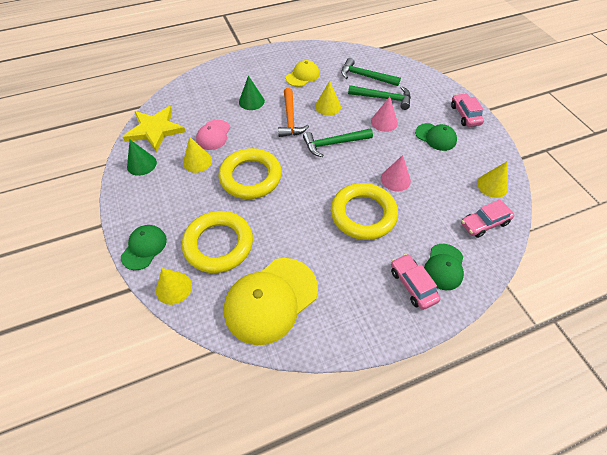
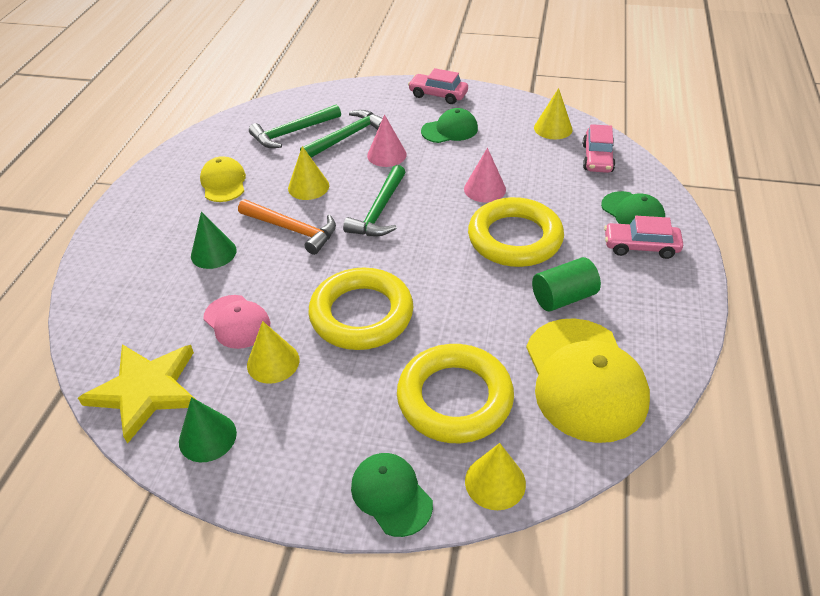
camera: 55 degrees left, 10 degrees down
(330, 261) = (563, 297): none -> green cylinder

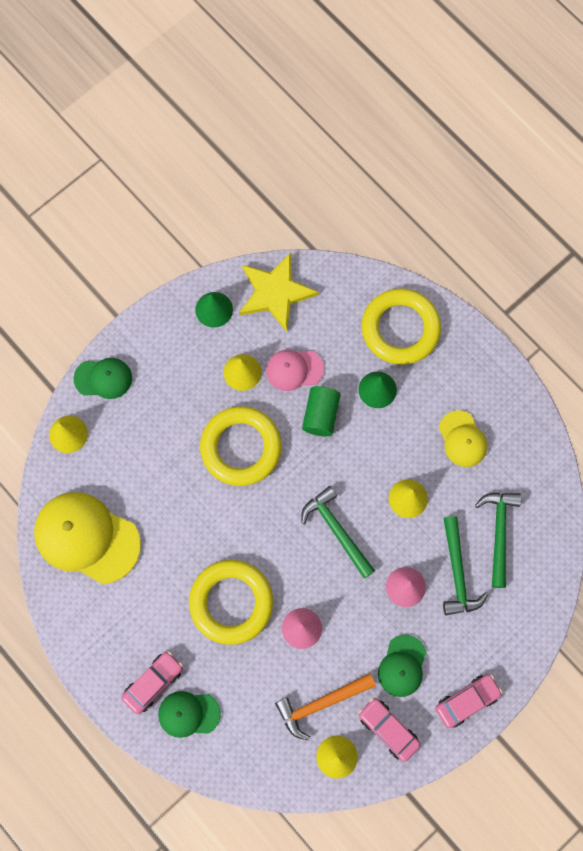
camera: 125 degrees right, 30 degrees up
(223, 182) = (462, 439): yellow cap -> yellow cap turned 45 degrees clockwise
(292, 230) = (362, 456): orange hammer -> orange hammer (321, 703)
(455, 398) = (134, 454): yellow ring -> yellow ring (400, 329)
(563, 297) = (153, 584): green cylinder -> green cylinder (320, 415)
(597, 158) = (269, 753): pink car -> pink car (388, 729)

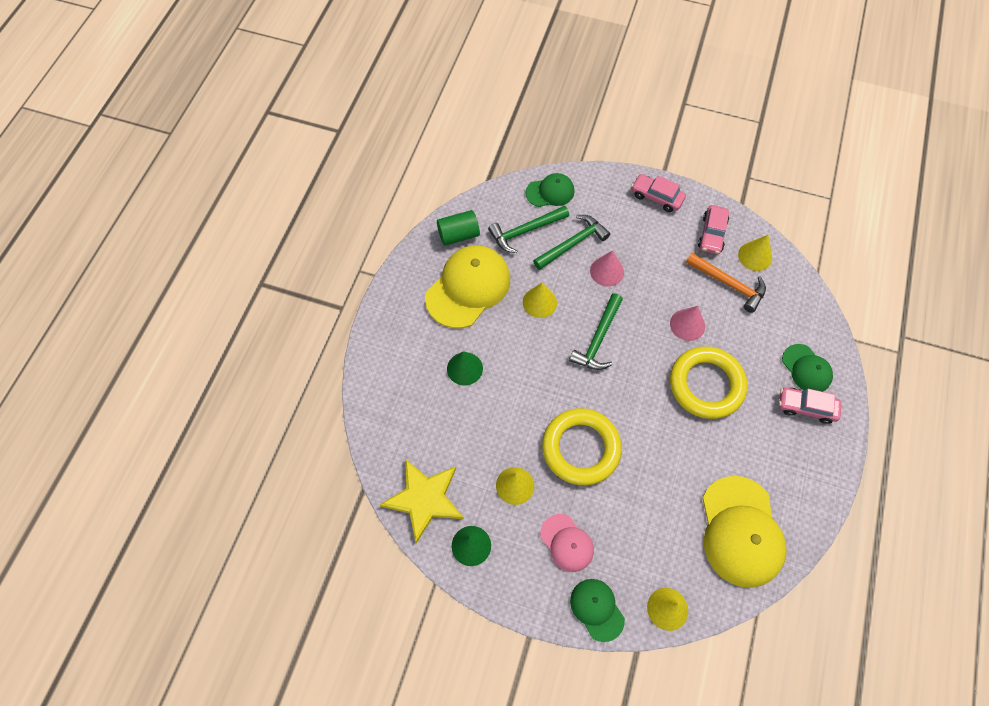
camera: 120 degrees left, 10 degrees down
(294, 369) = (486, 443): pink cap -> pink cap (567, 543)
(320, 415) = (513, 400): green cylinder -> green cylinder (458, 235)
(400, 329) = (401, 378): yellow ring -> none
(402, 666) = (663, 246): green cap -> green cap (550, 192)
(462, 439) = (468, 288): yellow cap -> yellow cap, size x1.83

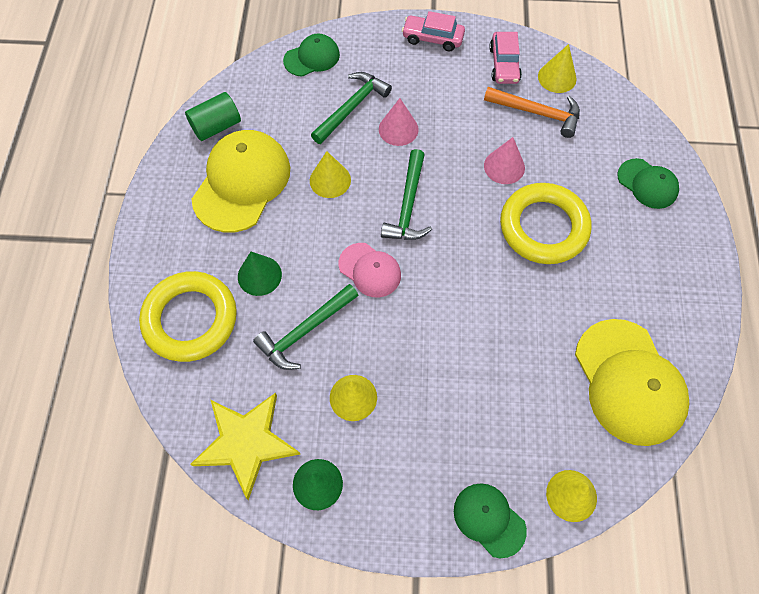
camera: 15 degrees left, 0 degrees up
(525, 231) = (294, 106): green hammer -> green hammer (305, 331)
(567, 543) = (432, 449): pink cap -> pink cap (370, 270)
(581, 448) = (420, 334): yellow ring -> yellow ring (190, 319)
(806, 407) = (659, 225): pink car -> none

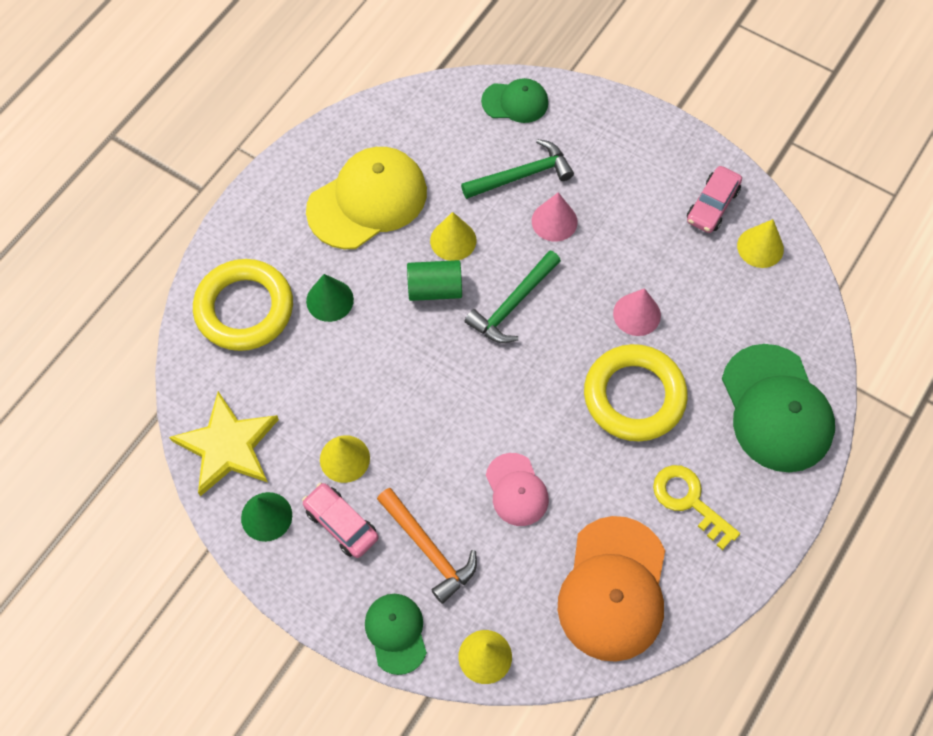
camera: 30 degrees right, 0 degrees up
(216, 126) = (377, 131): green cylinder -> green cylinder (435, 289)
(305, 331) = (339, 374): green hammer -> none
(370, 270) = (435, 349): pink cap -> pink cap (516, 490)
(432, 38) = (655, 140): pink car -> pink car (341, 523)
(537, 113) = (711, 275): orange hammer -> orange hammer (428, 549)
(629, 382) = (613, 589): yellow cap -> orange cap
(636, 283) = (689, 501): none -> yellow key
(647, 184) = (776, 409): green cap -> green cap, size x1.83

